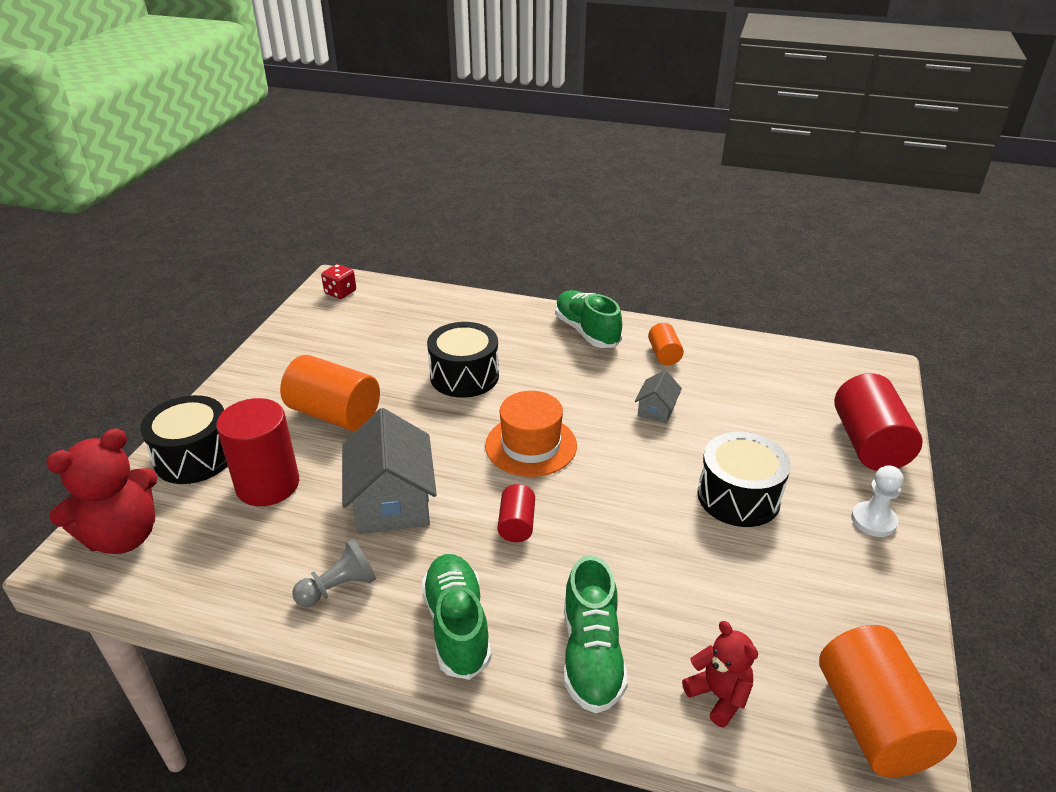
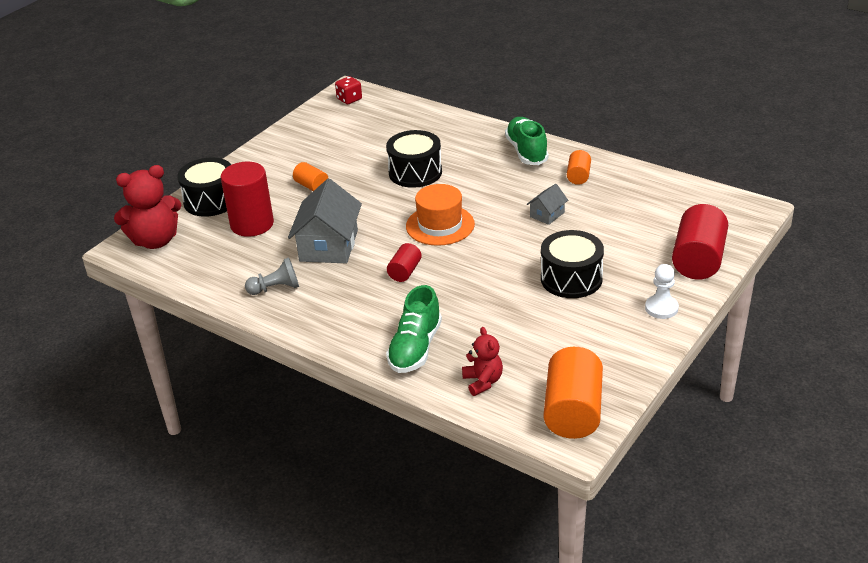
camera: 20 degrees right, 0 degrees up
(334, 414) = (311, 186): orange cylinder -> orange cylinder, size x0.52
(457, 626) = (339, 320): green shoe -> none

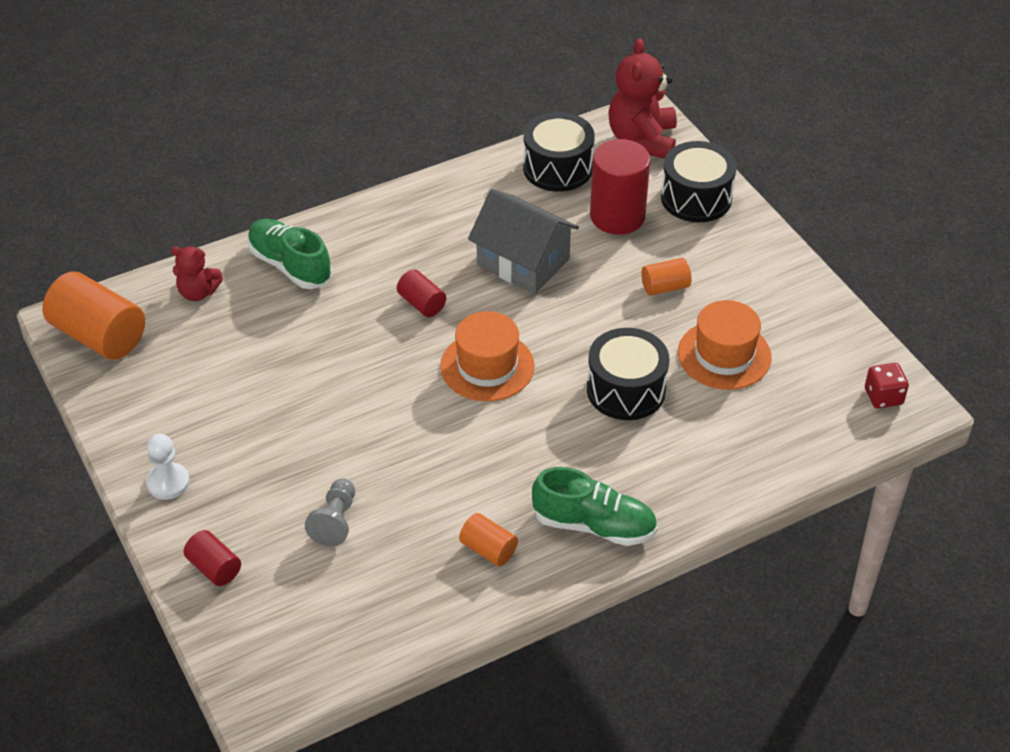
camera: 115 degrees right, 10 degrees up
(276, 288) = (477, 201): grey pawn -> grey pawn (335, 521)
(357, 151) = (724, 355): none -> orange hat
(547, 214) = (427, 473): grey house -> none
(571, 279) = (287, 433): black drum -> black drum (557, 168)
(698, 260) = (214, 568): red cylinder -> red cylinder, size x0.52

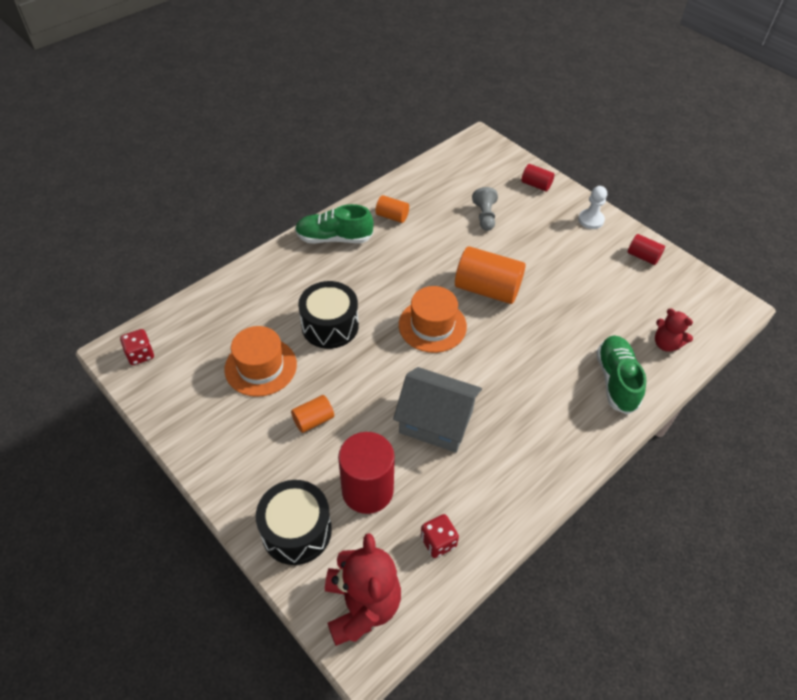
camera: 165 degrees right, 5 degrees up
(99, 336) = (705, 299): orange cylinder -> orange cylinder (487, 289)
(198, 292) = (666, 344): red teddy bear -> red teddy bear turned 135 degrees counterclockwise
(290, 265) = (616, 380): green shoe -> green shoe turned 120 degrees counterclockwise
(422, 303) = (500, 367): red cylinder -> red cylinder (643, 256)
(557, 168) = (438, 542): black drum -> red dice

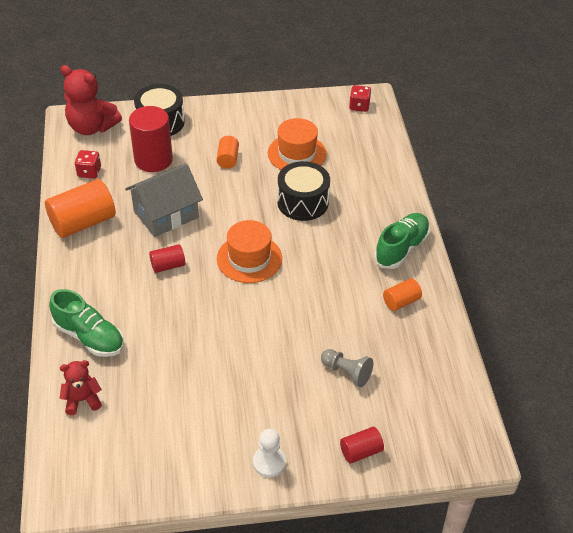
camera: 125 degrees right, 5 degrees down
(487, 289) = (254, 315): orange cylinder -> orange cylinder (83, 222)
(643, 256) = (184, 468): red cylinder -> red cylinder (168, 266)

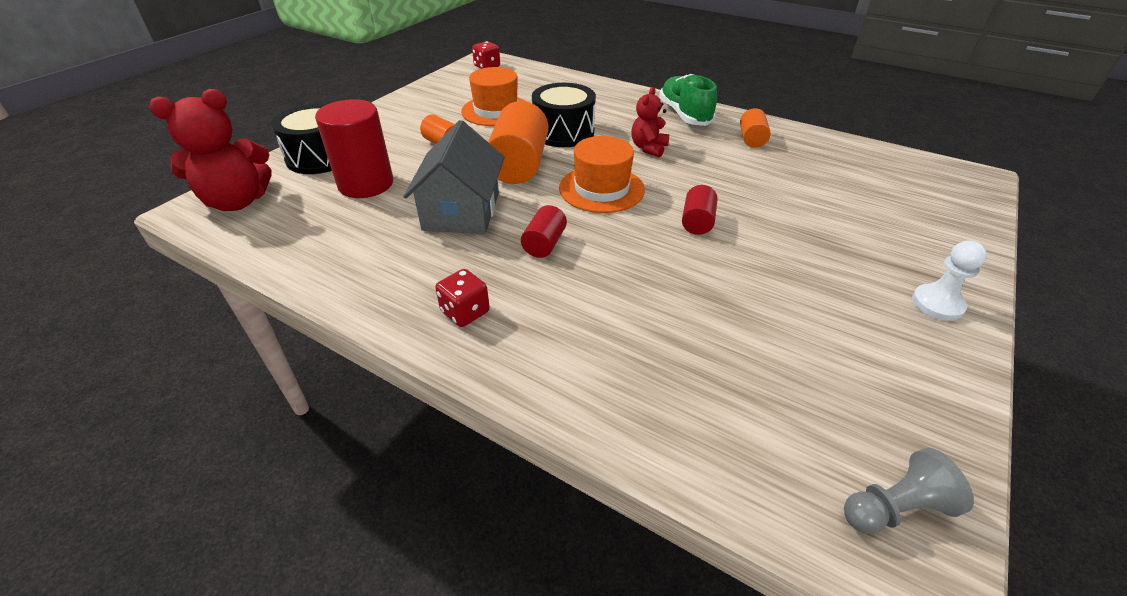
camera: 50 degrees left, 5 degrees down
(82, 400) = (715, 433): red teddy bear -> red teddy bear (648, 148)
(83, 222) = (378, 278): orange cylinder -> orange cylinder (519, 165)
(89, 172) = (303, 235): red dice -> red dice (465, 312)
(89, 337) = (593, 366): green shoe -> none
(346, 372) = (824, 200): grey pawn -> grey pawn (895, 508)
(361, 451) = (947, 236): red cylinder -> red cylinder (697, 222)

